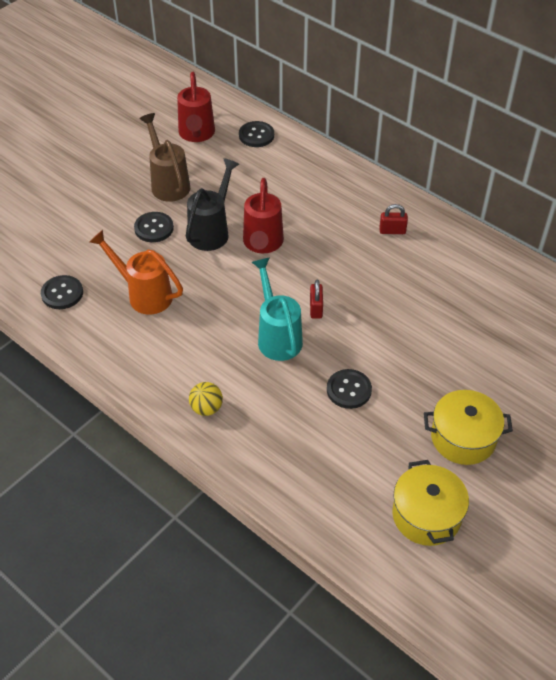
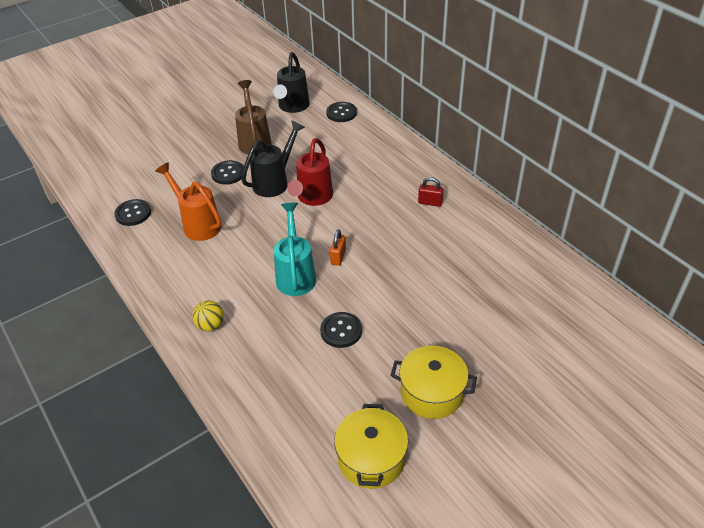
camera: 15 degrees right, 5 degrees down
(196, 135) = (292, 107): red watering can -> black watering can
(316, 308) = (338, 257): red padlock -> orange padlock

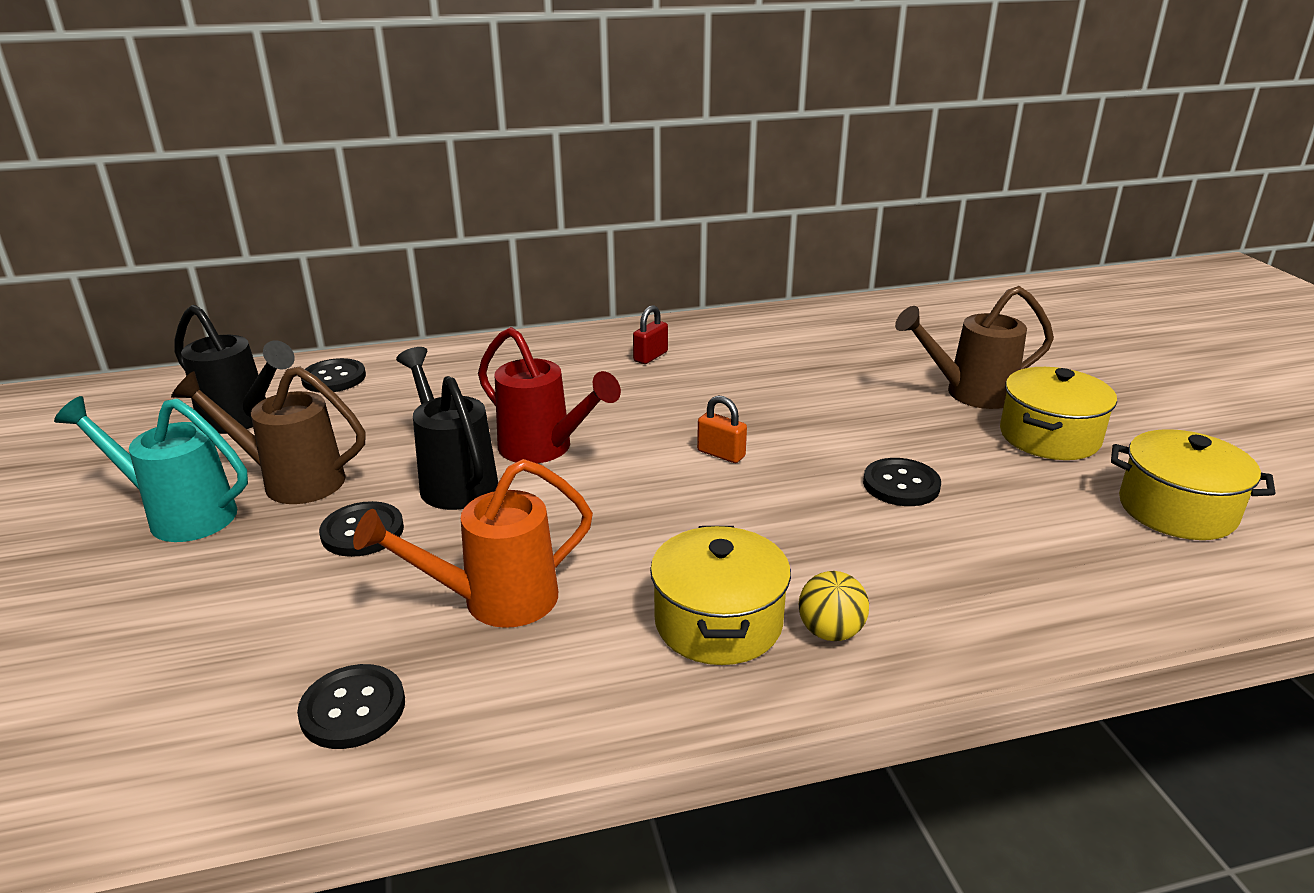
camera: 70 degrees left, 15 degrees down
(205, 289) = (718, 622): none -> yellow pot
(296, 274) = (739, 503): turquoise watering can -> turquoise watering can (180, 515)
(469, 348) = (969, 394): none -> brown watering can

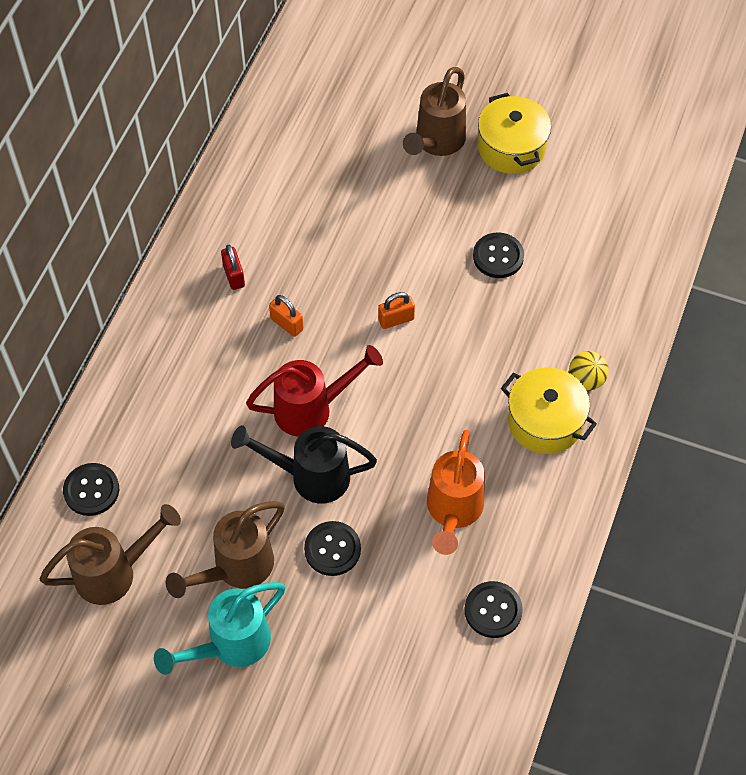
camera: 55 degrees left, 30 degrees up
(242, 420) = (115, 572): black watering can -> brown watering can
(632, 399) = (287, 324): none -> orange padlock
(1176, 510) = (613, 158): yellow pot -> none

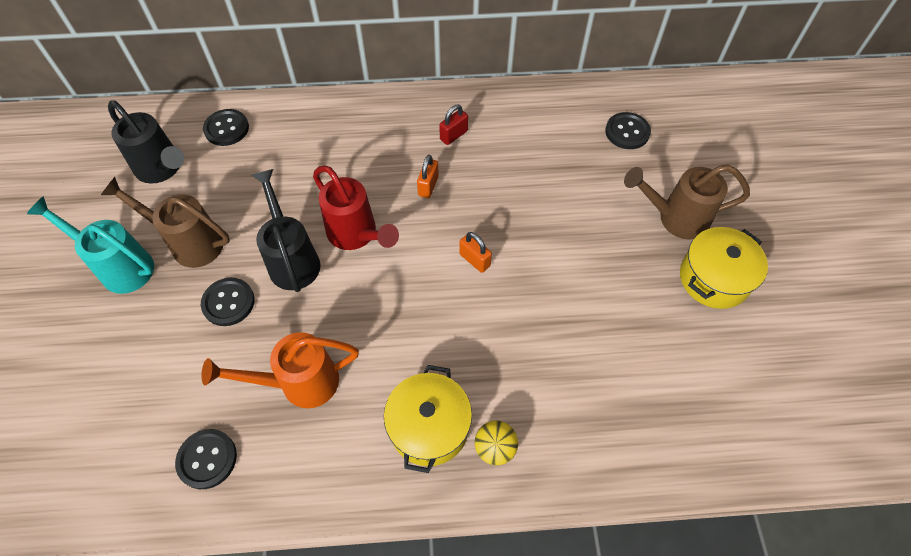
camera: 65 degrees right, 0 degrees up
(115, 572) = (162, 169): brown watering can -> black watering can
(498, 256) = (588, 314): black button -> black button (627, 132)

